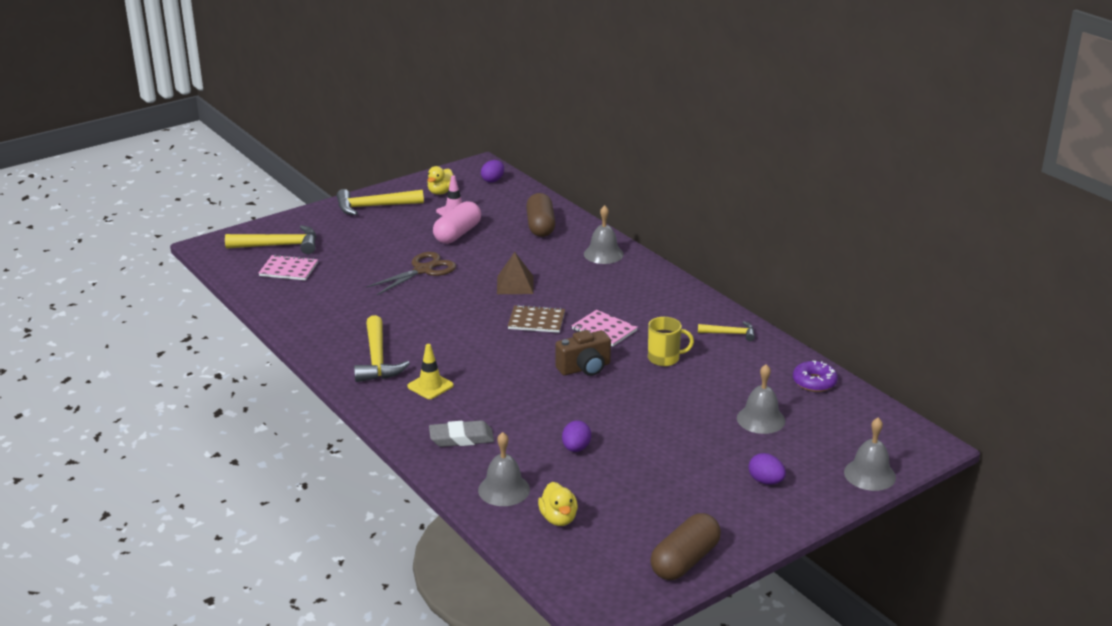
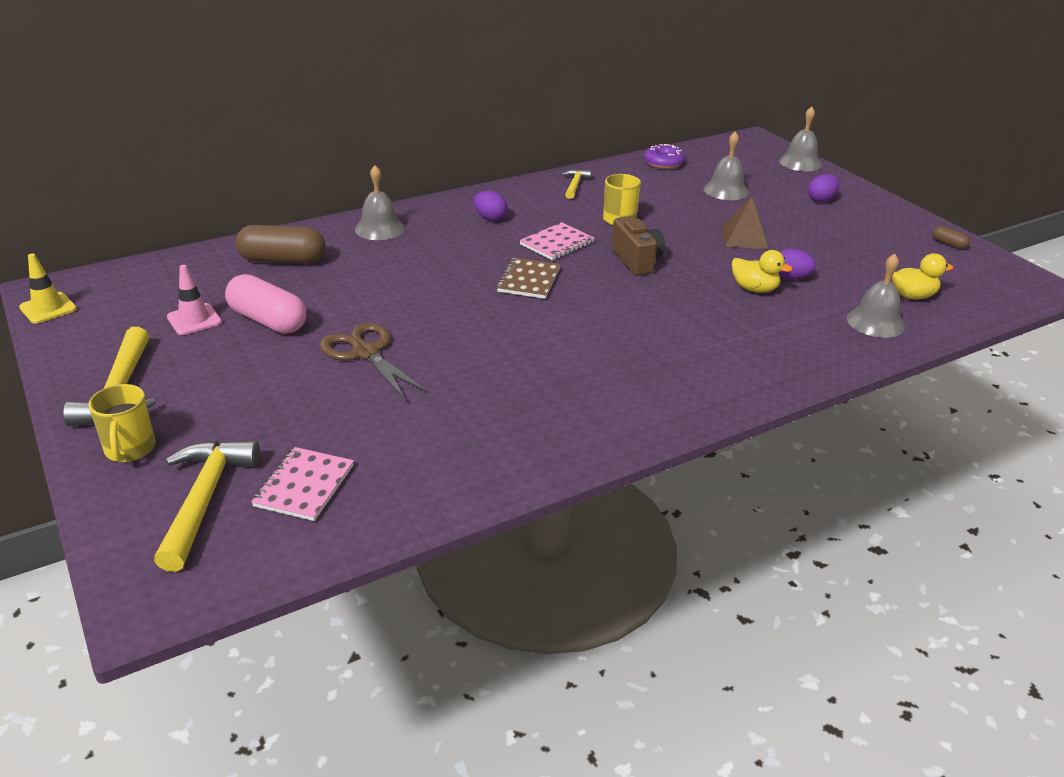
camera: 85 degrees left, 5 degrees up
(321, 220) = (130, 449): none -> yellow mug
(377, 359) = (608, 398): yellow hammer -> none
(430, 386) = (675, 359): yellow traffic cone -> yellow traffic cone (48, 308)
(441, 192) = (115, 328): yellow duck -> yellow duck (754, 289)
(461, 438) = (785, 342): grey eraser -> none
(493, 180) = (111, 284): purple egg -> purple egg (490, 218)
(515, 285) = (435, 288): brown pyramid -> brown pyramid (744, 237)
(685, 561) = (948, 244): brown capsule -> brown capsule, size x0.46

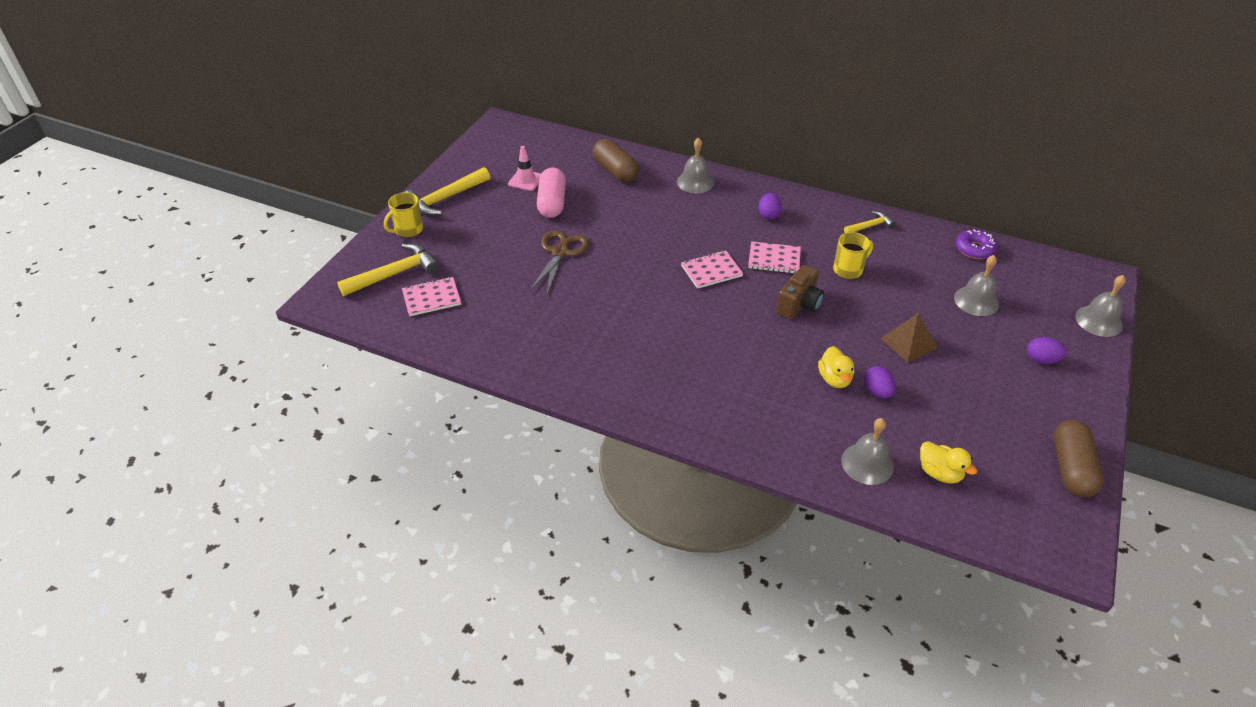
camera: 55 degrees right, 10 degrees up
(48, 308) = (485, 134): yellow traffic cone -> none
(529, 280) = (711, 271): brown notebook -> pink notebook
(948, 244) = (1071, 468): brown capsule -> brown capsule, size x2.19

